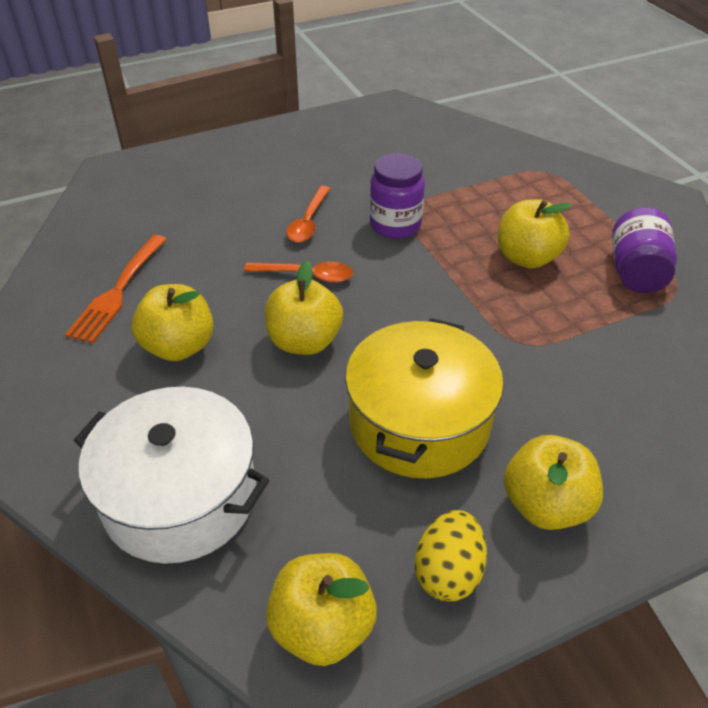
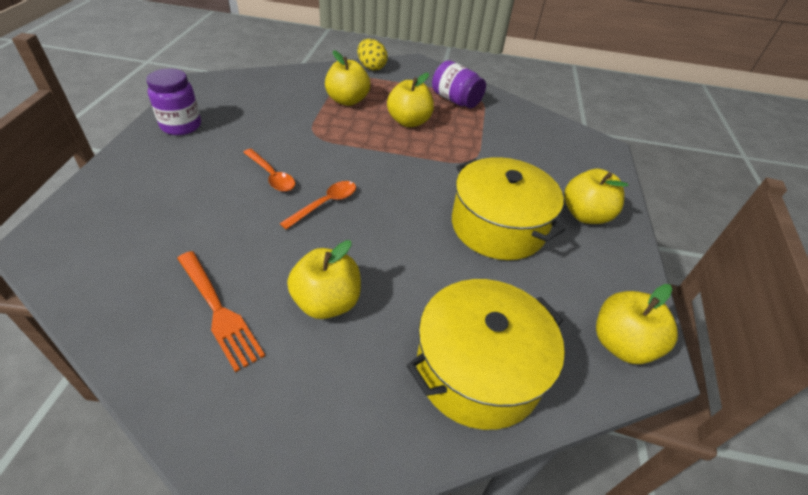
camera: 60 degrees left, 0 degrees up
(180, 496) = (478, 369): white pot -> yellow pot
(304, 341) = (387, 237): yellow apple -> yellow apple (347, 100)
(395, 225) = (323, 146): purple jar -> purple jar (181, 126)
(448, 572) = (608, 272): yellow egg -> yellow egg (371, 67)

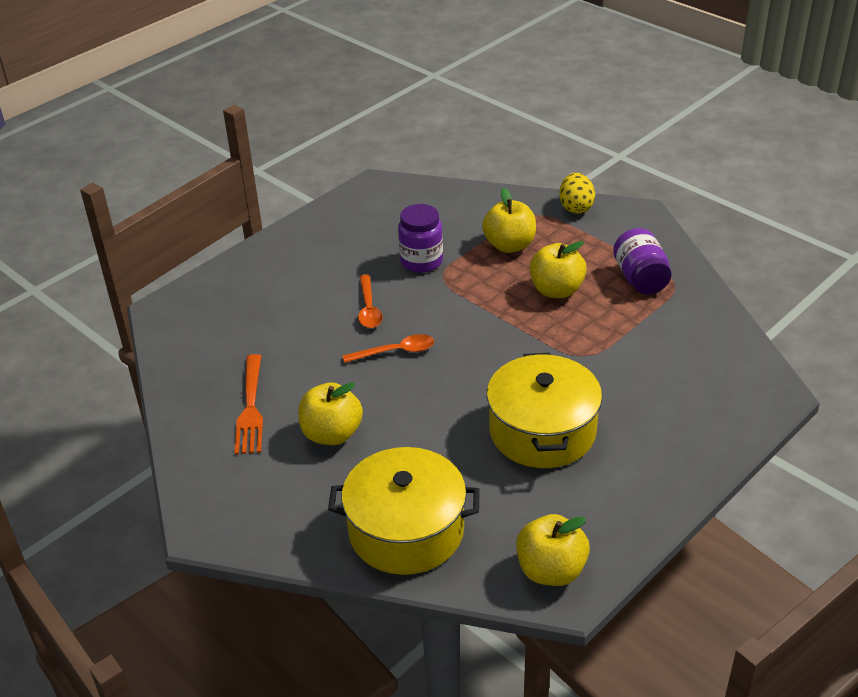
camera: 40 degrees right, 5 degrees down
(181, 126) = (324, 232): purple jar -> purple jar (421, 261)
(585, 215) = (652, 455): yellow apple -> none

